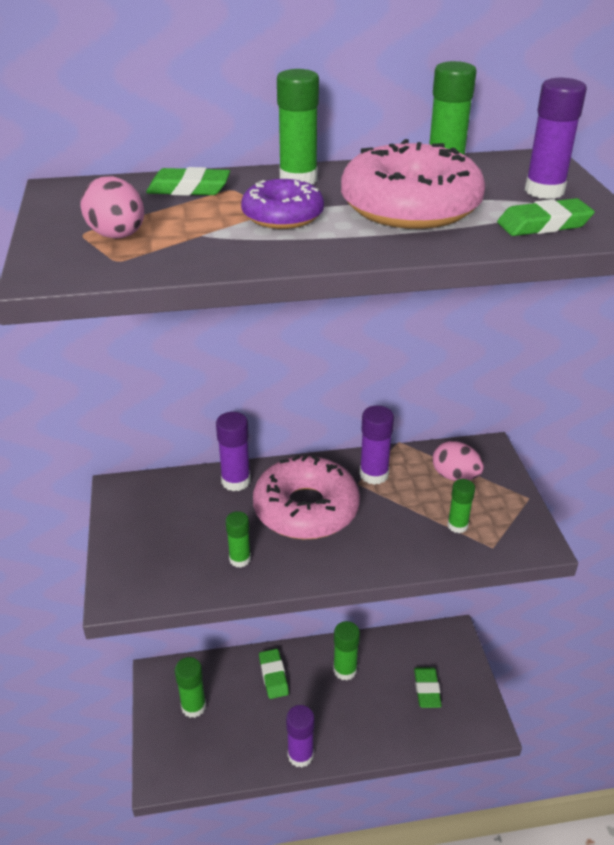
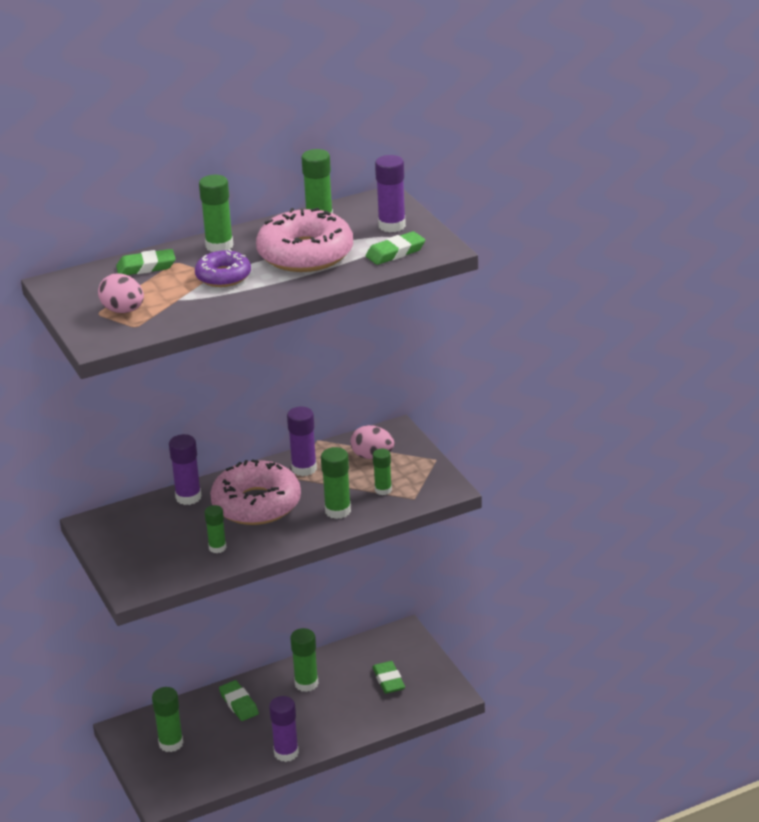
camera: 15 degrees left, 5 degrees down
(396, 542) = (338, 511): none -> green glue stick

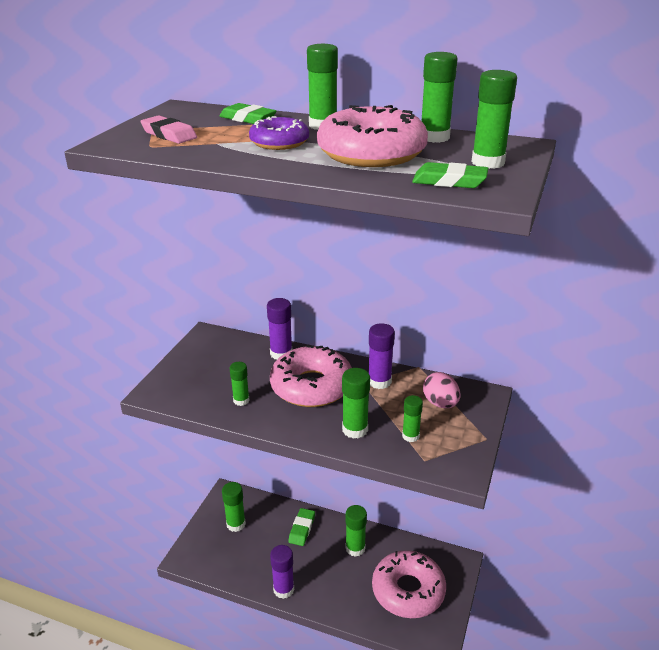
camera: 45 degrees right, 0 degrees up
(123, 310) = (169, 134): pink egg -> pink eraser
(388, 680) = (408, 590): green eraser -> pink donut
(392, 226) = (488, 163): purple glue stick -> green glue stick

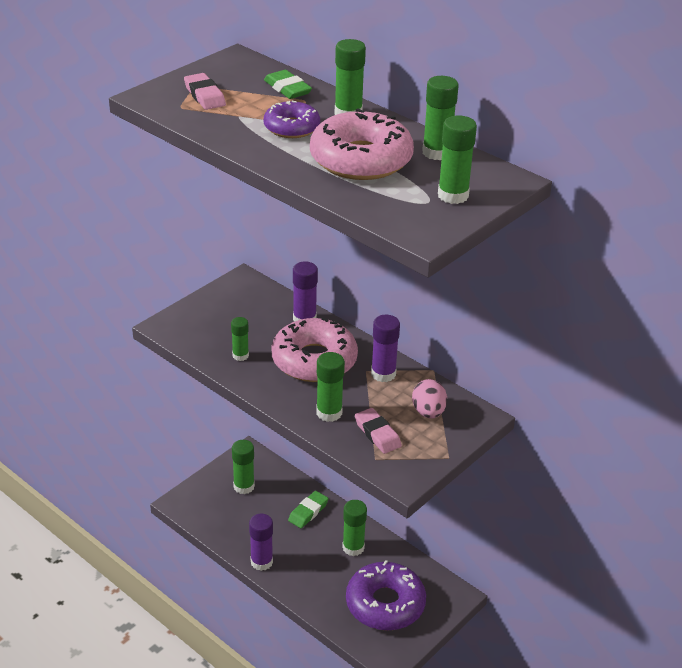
camera: 20 degrees right, 5 degrees up
(408, 590) = (385, 604): pink donut -> purple donut
(410, 436) = (377, 434): green glue stick -> pink eraser
(449, 181) = (397, 209): green eraser -> none

